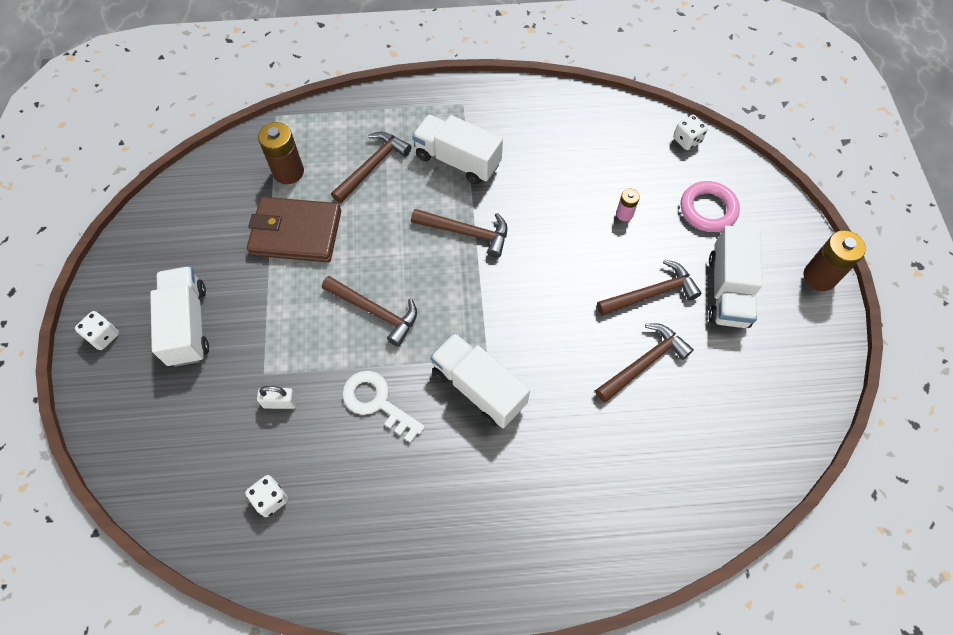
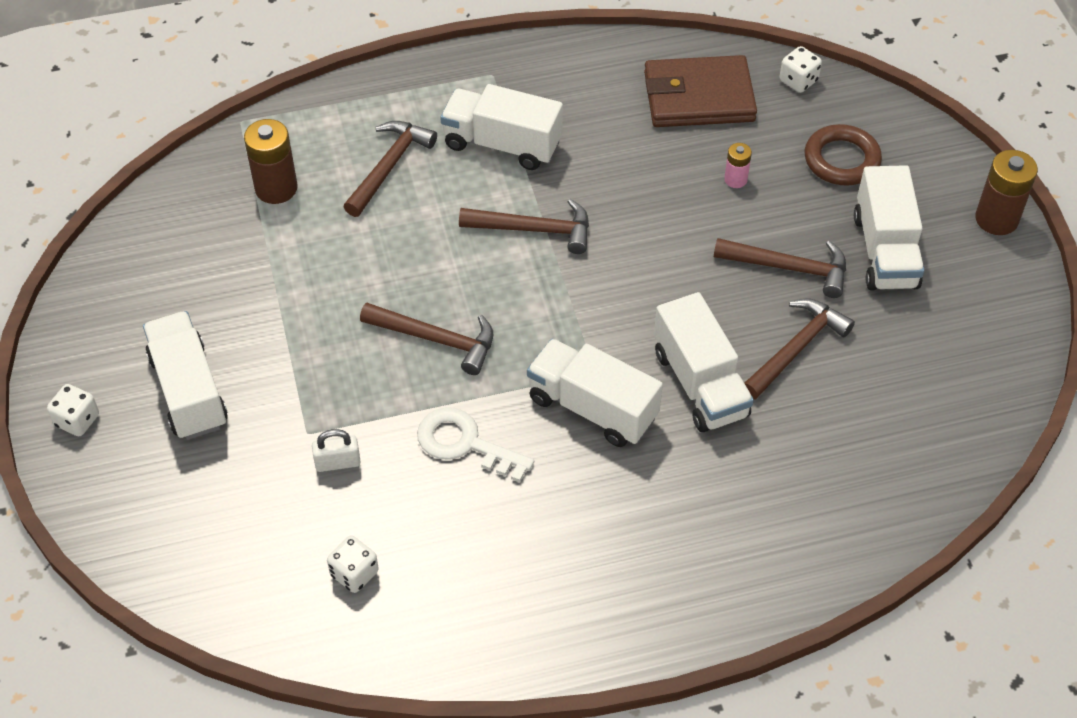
camera: 10 degrees left, 10 degrees down
(296, 232) = (306, 260): brown wallet -> brown wallet (699, 97)
(564, 381) = (700, 384): none -> white truck
(651, 293) = (789, 268): brown hammer -> brown hammer turned 45 degrees clockwise
(708, 209) = (841, 160): pink ring -> brown ring

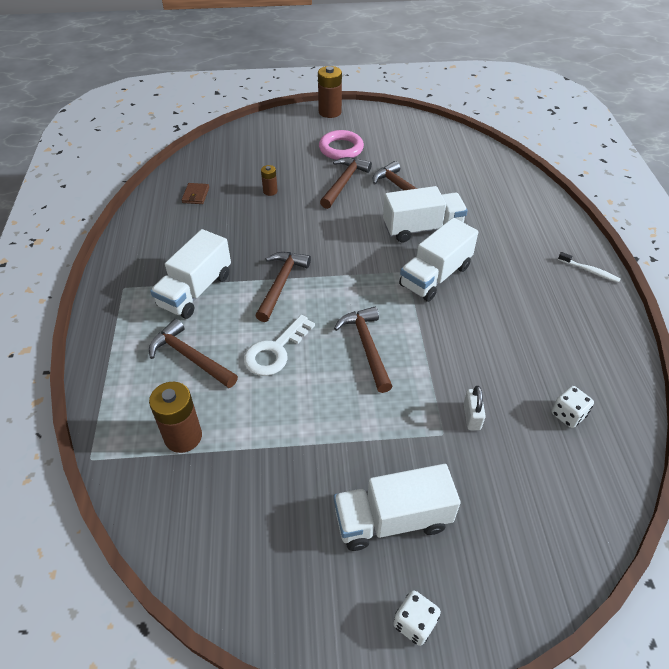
camera: 80 degrees left, 5 degrees down
(436, 339) = (367, 347): brown hammer -> brown hammer turned 45 degrees counterclockwise
(465, 443) = (459, 341): white key -> white key (275, 351)
(655, 623) = (589, 271): none -> white toothbrush
(699, 97) = (196, 195): brown wallet -> brown wallet, size x0.42
(735, 179) = (270, 191): pink battery -> brown battery
(798, 81) = (202, 156): white dice -> none
(841, 160) = (270, 151): brown ring -> none
(885, 251) = (341, 149): white truck -> pink ring

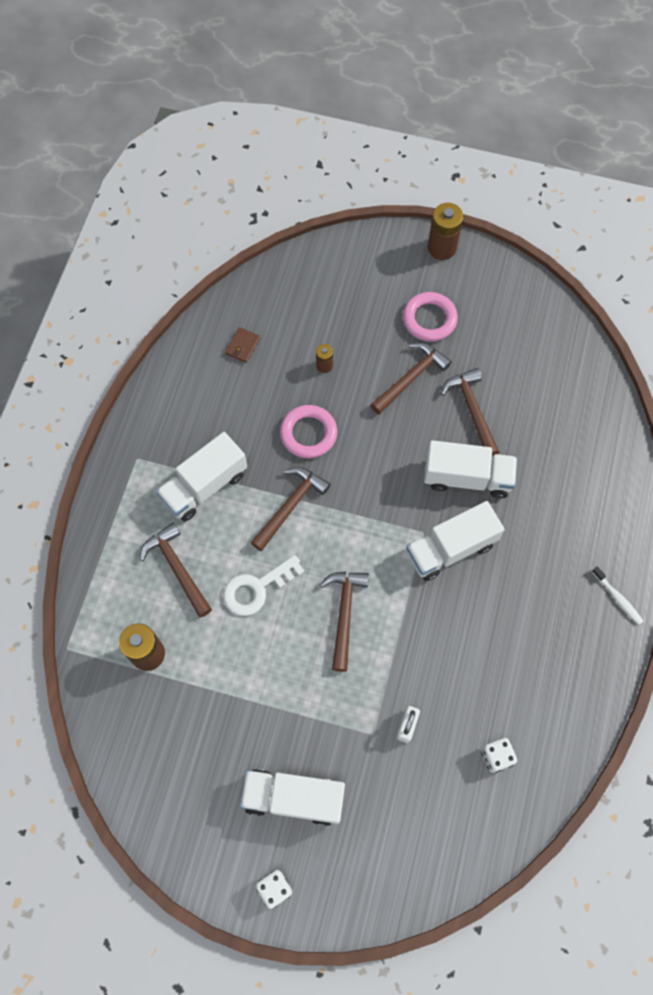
camera: 20 degrees right, 20 degrees up
(275, 234) = (308, 434): none -> pink ring

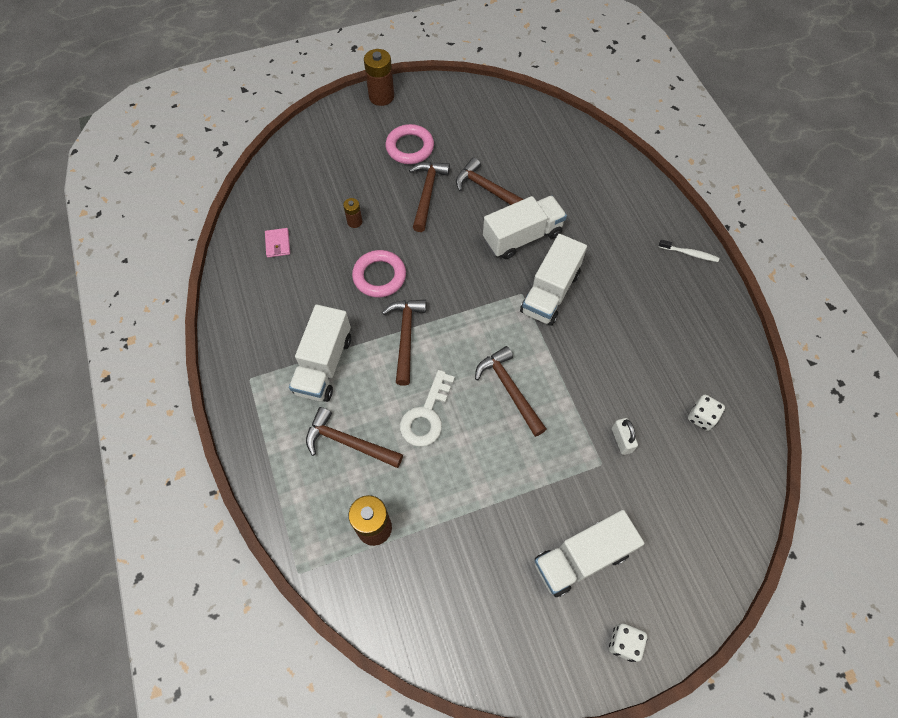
camera: 35 degrees left, 5 degrees down
(242, 346) = (278, 244): brown wallet -> pink wallet

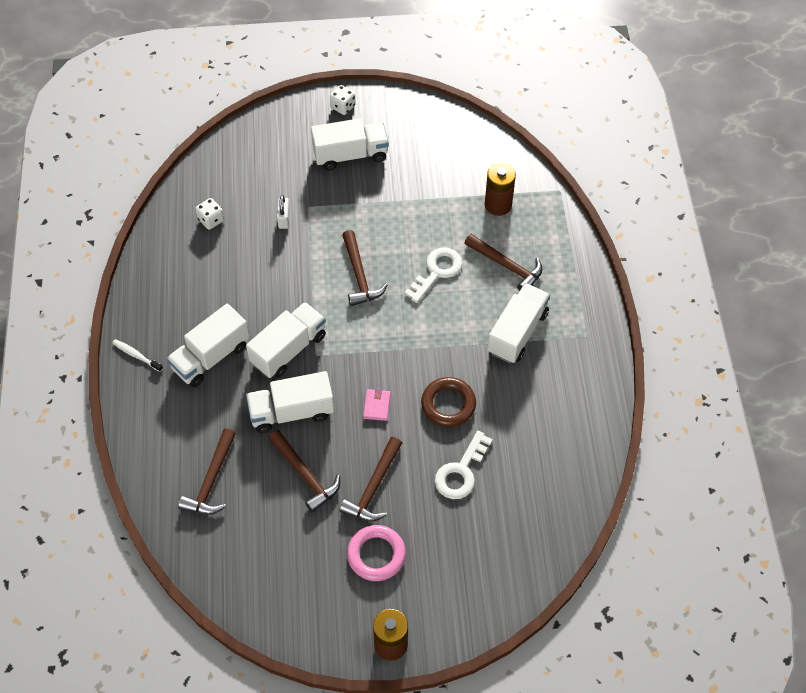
camera: 165 degrees left, 5 degrees down
(278, 244) = (546, 465): pink wallet -> pink wallet (376, 406)
(354, 222) = (461, 471): brown battery -> white key
(379, 276) = (448, 404): pink ring -> brown ring
(405, 337) = (437, 340): brown hammer -> brown hammer (211, 481)
(620, 268) = (211, 357): none -> white truck

